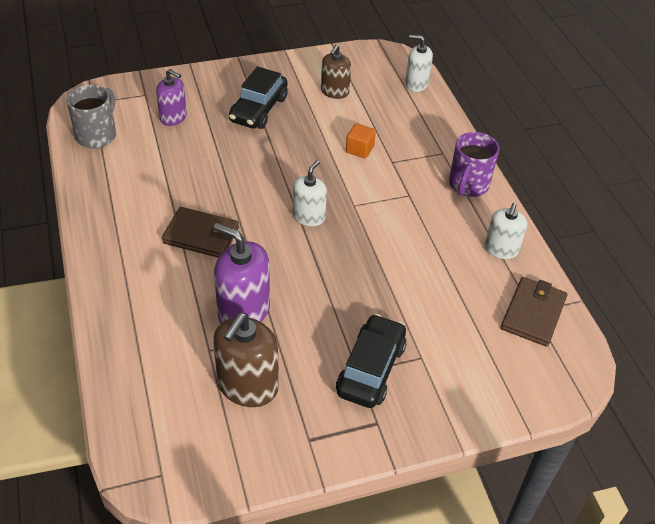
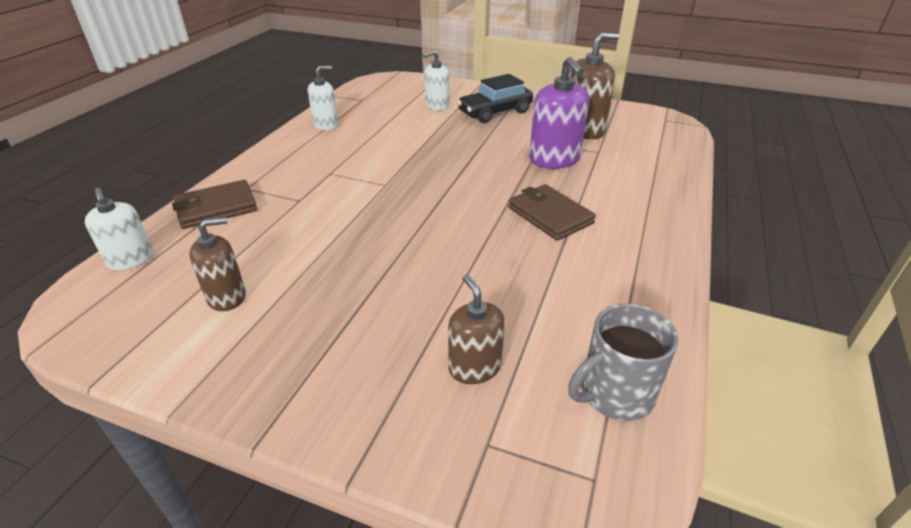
camera: 140 degrees left, 10 degrees down
(173, 117) = (474, 367): purple soap dispenser -> brown soap dispenser
(258, 109) = (348, 320): black car -> none
(309, 216) = (435, 191): white soap dispenser -> white soap dispenser (437, 106)
(359, 149) = (309, 222): orange cube -> none
(468, 185) = (274, 160): purple mug -> none
(533, 313) = (364, 99): brown wallet -> brown wallet (216, 208)

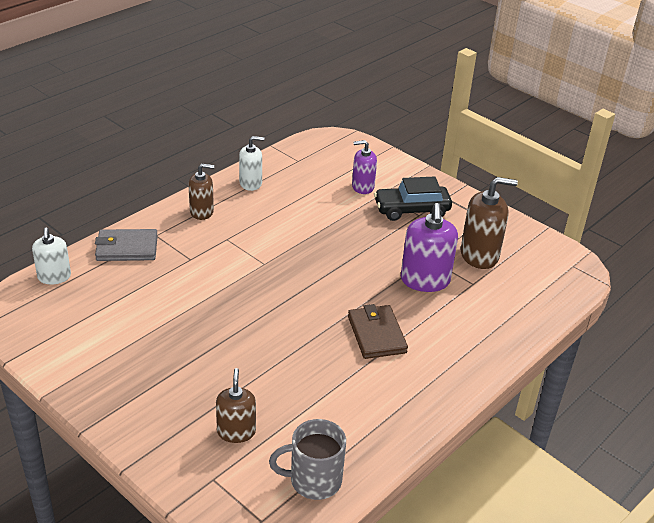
camera: 20 degrees right, 0 degrees up
(216, 208) = (127, 248): brown wallet -> grey wallet
(227, 297) = (105, 327): brown soap dispenser -> brown soap dispenser (202, 212)
(437, 106) = (362, 187): white soap dispenser -> purple soap dispenser

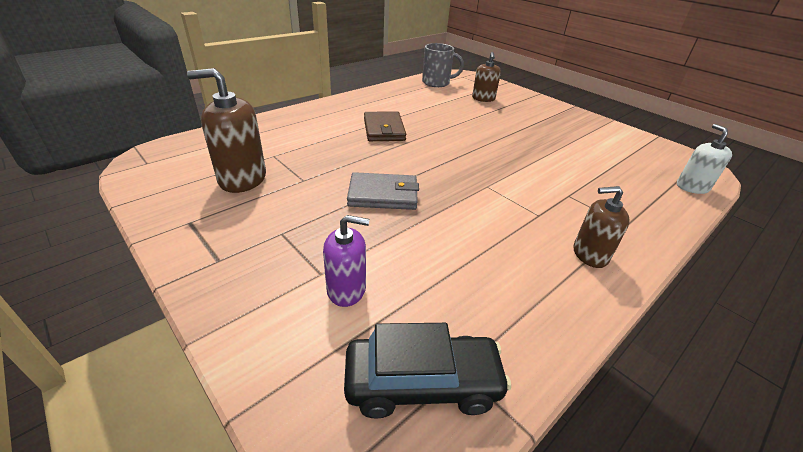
camera: 175 degrees left, 0 degrees up
(127, 248) = (647, 210): grey wallet -> grey wallet (383, 195)
(250, 183) = (539, 307): white soap dispenser -> none
(411, 210) = (288, 240): black car -> black car (422, 383)
(425, 280) = (321, 161): purple soap dispenser -> none

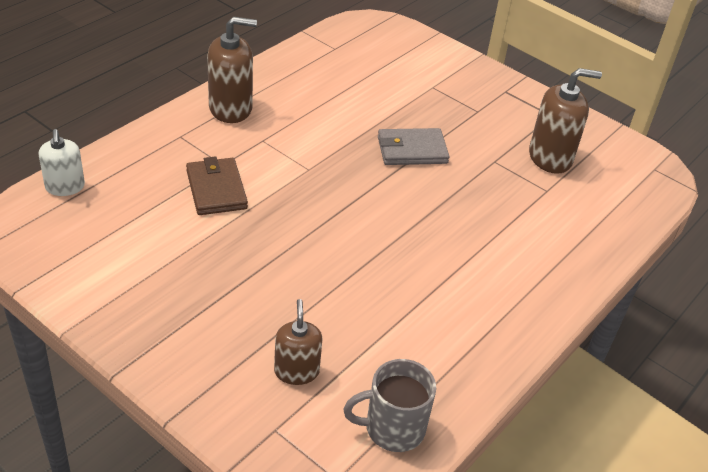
camera: 170 degrees right, 5 degrees up
(346, 289) = (411, 79): purple soap dispenser -> none
(384, 129) = (445, 252): brown wallet -> brown wallet (216, 189)
(422, 383) = (355, 43): black car -> none
(590, 254) = (231, 108): brown soap dispenser -> brown soap dispenser, size x1.57

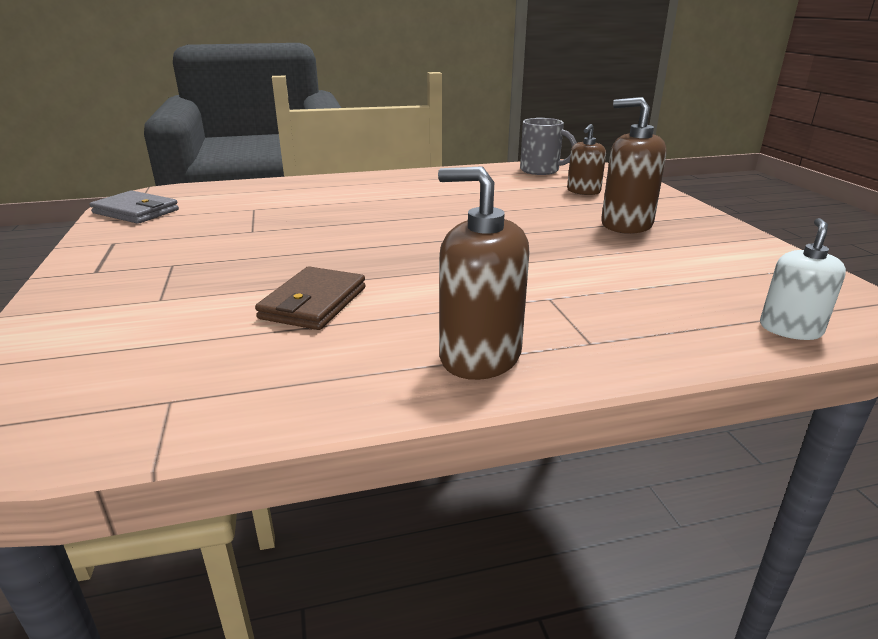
camera: 140 degrees left, 15 degrees down
(216, 189) = (575, 279): brown wallet -> brown wallet (313, 303)
(412, 150) = (312, 255): grey wallet -> grey wallet (136, 211)
(550, 157) = (199, 221): brown soap dispenser -> brown soap dispenser (626, 224)

